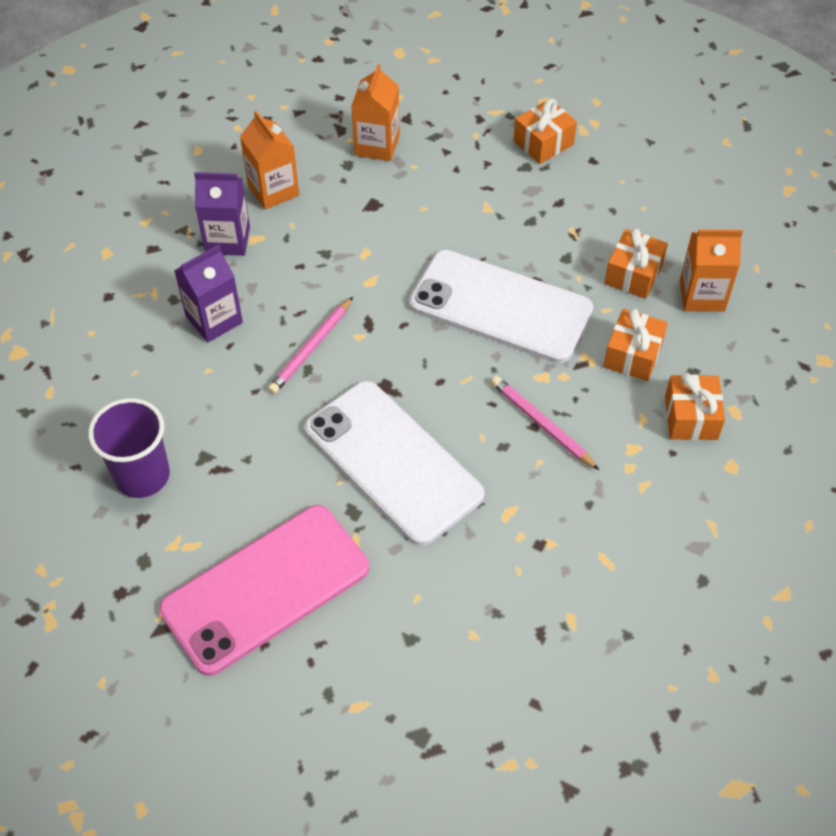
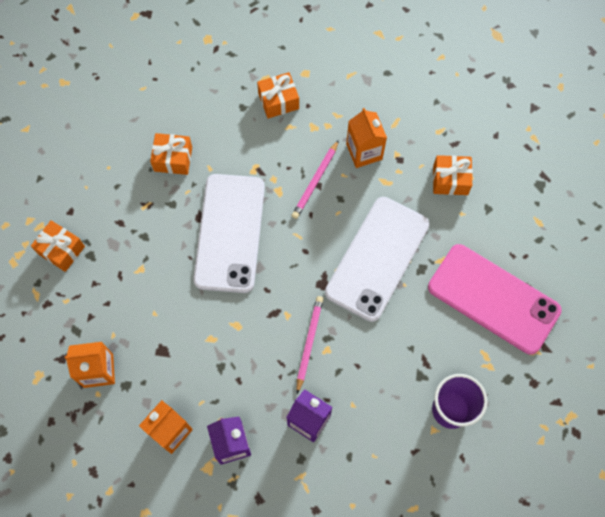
camera: 110 degrees left, 15 degrees up
(311, 348) = (309, 343): pink pencil -> pink pencil turned 90 degrees counterclockwise
(633, 355) = (242, 143): orange gift -> orange gift (450, 180)
(702, 295) = (177, 115): orange carton -> orange carton (364, 152)

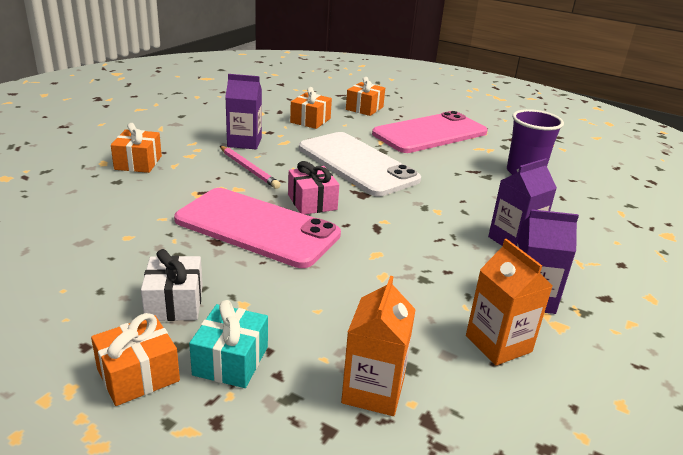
camera: 70 degrees left, 40 degrees down
(90, 288) = (231, 361): none -> turquoise gift
(124, 231) = (174, 303): none -> white gift
(173, 159) = (119, 238): orange gift -> orange gift (364, 108)
(230, 233) = (257, 227): white phone -> pink phone
(287, 252) = (312, 202): none -> pink gift
(309, 343) = (424, 217): pink pencil -> none
(364, 152) = (244, 142): orange carton -> purple carton

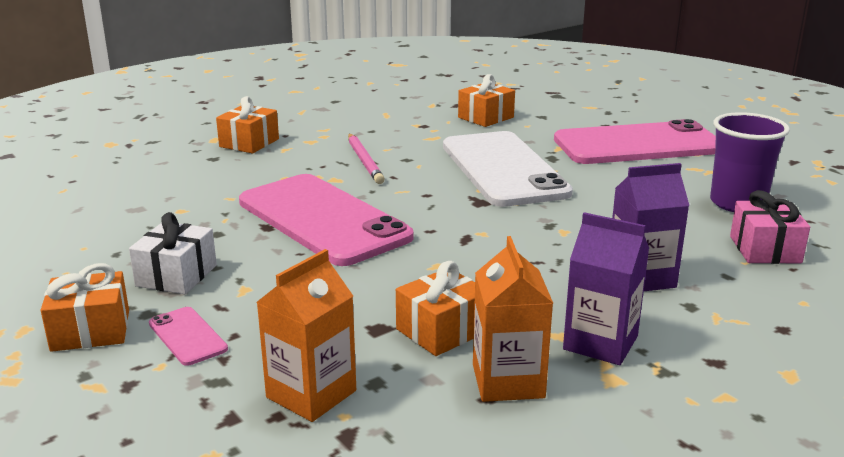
camera: 25 degrees right, 5 degrees down
(231, 361) = (187, 336): turquoise gift -> pink phone
(244, 142) = (384, 133): purple carton -> none
(312, 202) = (409, 202): pink gift -> pink gift (765, 249)
(364, 108) = (571, 109): orange gift -> orange gift (442, 330)

